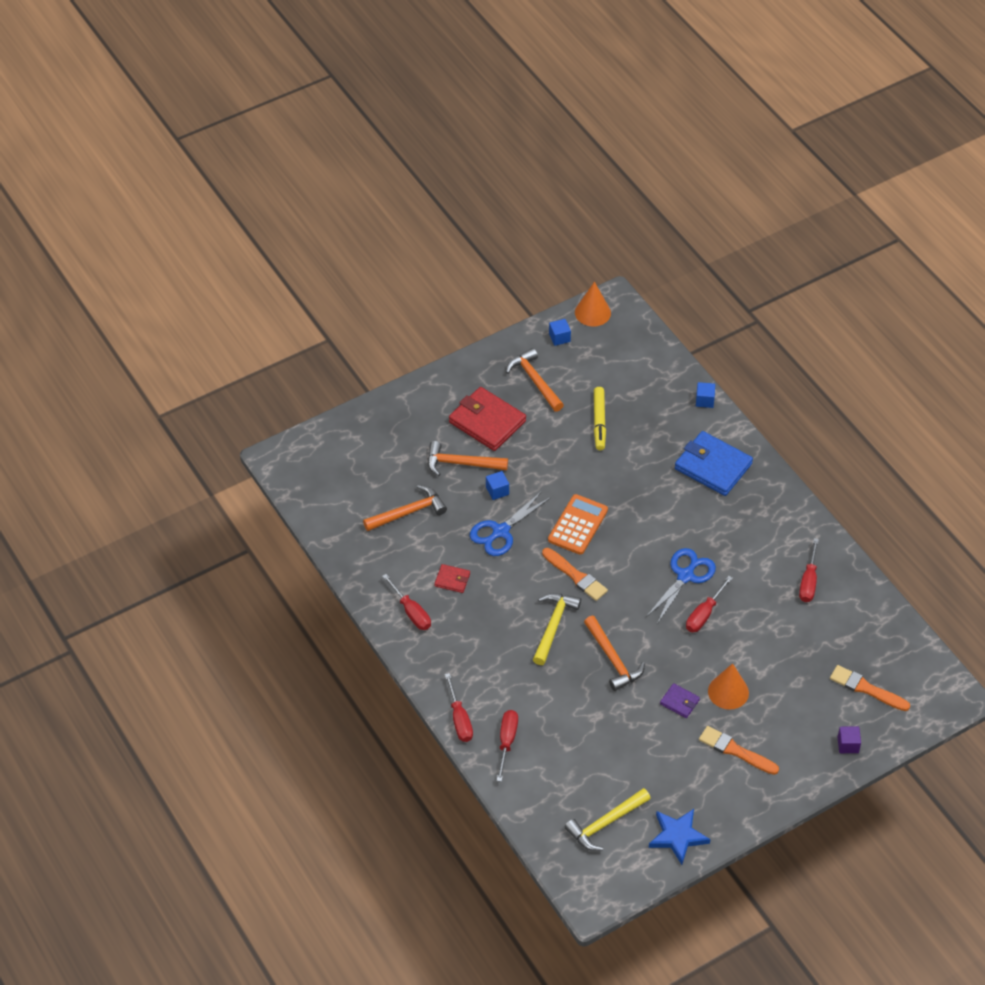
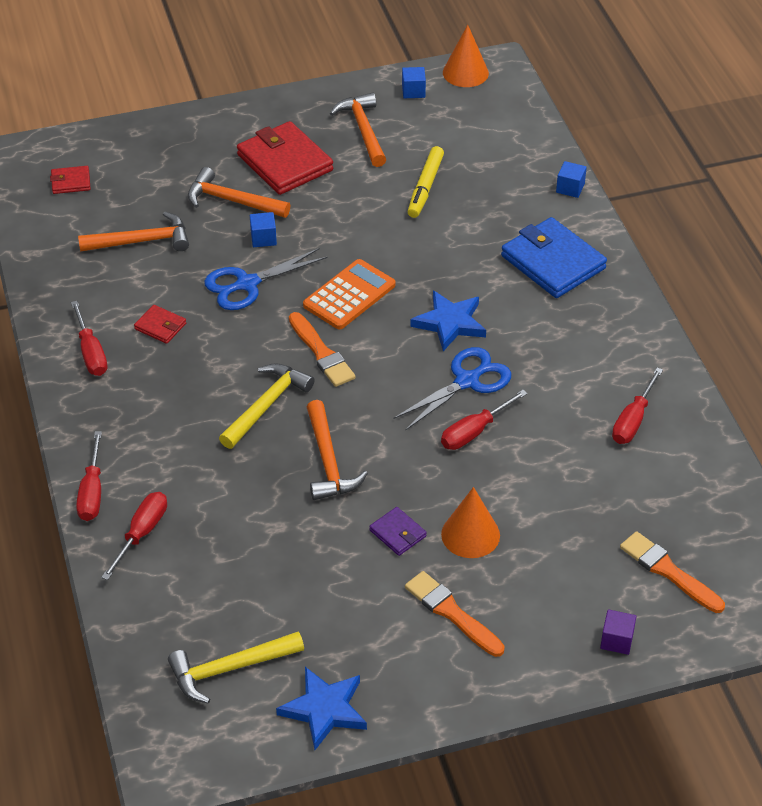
camera: 15 degrees right, 5 degrees down
(333, 472) = (71, 182): none -> red wallet
(657, 532) = (450, 323): none -> blue star

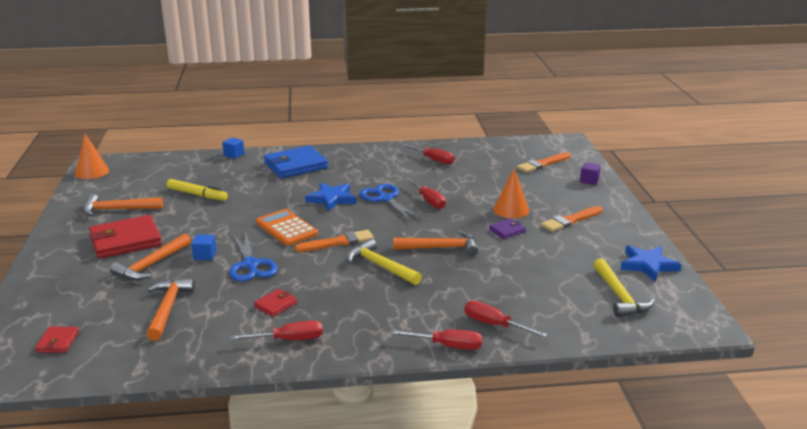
camera: 80 degrees left, 20 degrees down
(413, 91) = (93, 189): blue cube -> none

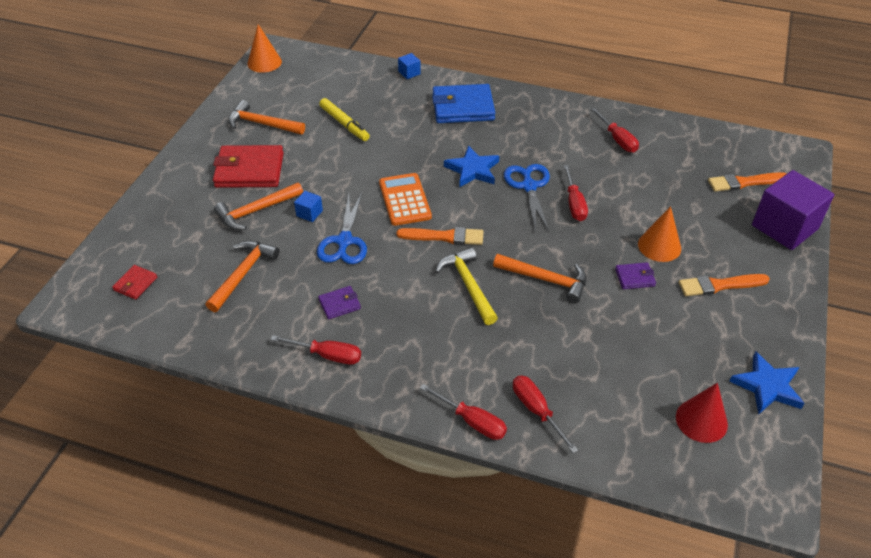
camera: 25 degrees right, 20 degrees up
(276, 305) = (339, 304): red wallet -> purple wallet
(589, 180) = (784, 227): purple cube -> purple cube, size x2.41
(619, 296) = (701, 420): yellow hammer -> red cone

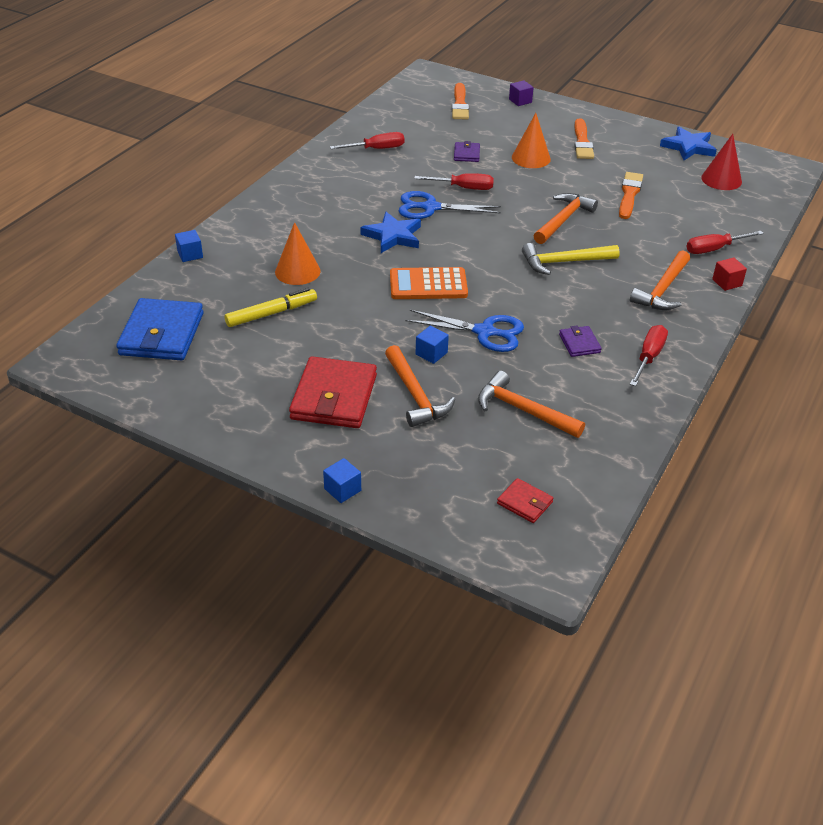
camera: 80 degrees left, 5 degrees down
(151, 189) = (342, 489): none -> blue cube
(262, 124) = (239, 381): orange hammer -> orange hammer (663, 289)
(264, 62) = (90, 372): orange cone -> orange cone (297, 271)
(444, 237) = (493, 267): orange brush -> orange brush (629, 194)
(463, 107) = (280, 227): blue wallet -> blue wallet (161, 334)
(472, 421) = (727, 282): red screwdriver -> red cube
(635, 277) = (567, 177): purple wallet -> purple wallet (466, 154)
(784, 227) = (520, 101): purple cube -> purple cube, size x0.42

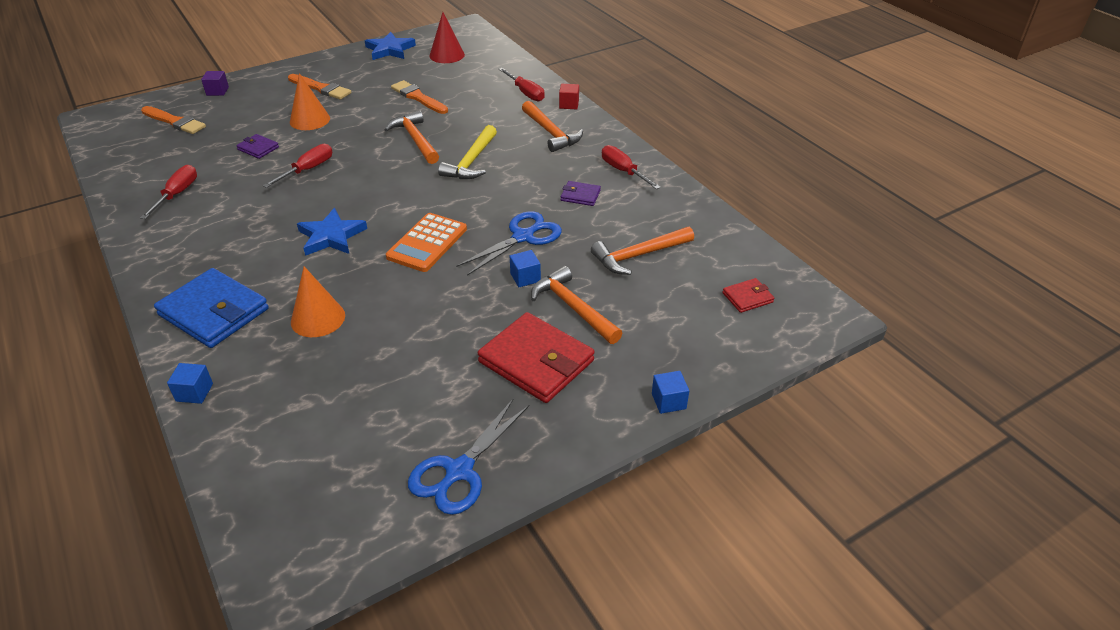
camera: 60 degrees left, 0 degrees up
(161, 334) = (318, 464): blue wallet -> blue wallet (214, 312)
(271, 313) = (368, 361): yellow marker -> none
(415, 395) = (573, 308): orange hammer -> orange hammer turned 135 degrees counterclockwise
(431, 208) = (314, 198): blue scissors -> blue scissors (459, 471)
(714, 249) = (525, 93): red screwdriver -> red screwdriver turned 45 degrees counterclockwise

